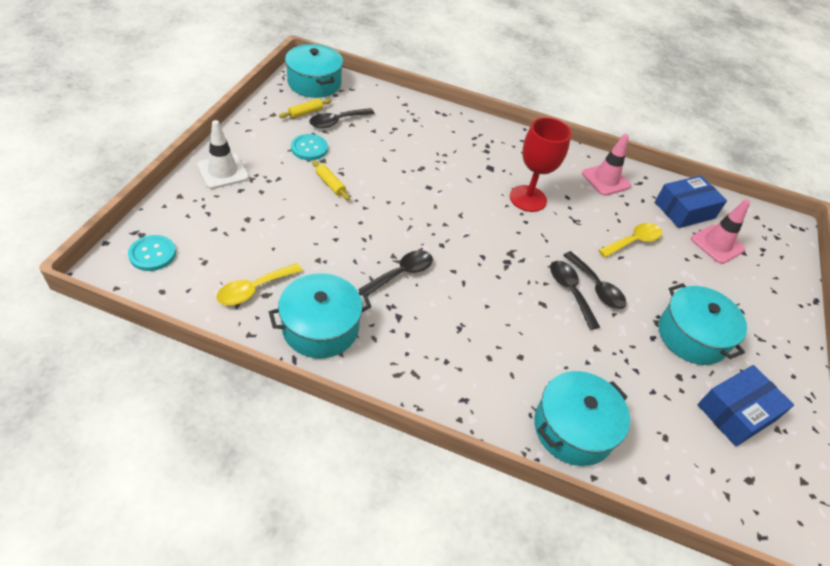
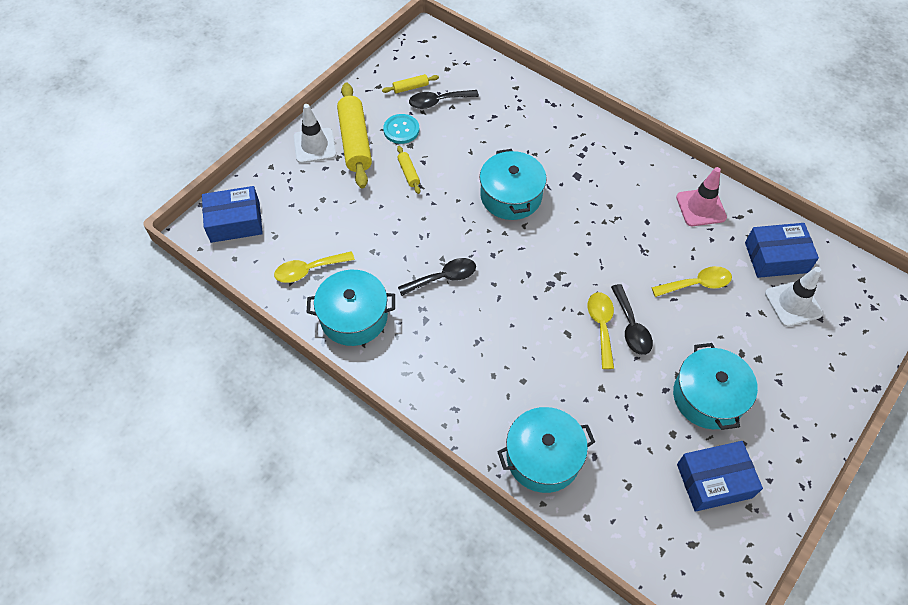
camera: 25 degrees right, 10 degrees up
(152, 254) = (235, 222): turquoise button -> blue box
(265, 163) = (355, 142): none -> yellow rolling pin
(314, 83) = (430, 52): turquoise pot -> turquoise pot (511, 196)
(528, 198) = (602, 217): red goblet -> none
(570, 291) = (601, 326): black spoon -> yellow spoon
(717, 244) = (793, 303): pink traffic cone -> white traffic cone

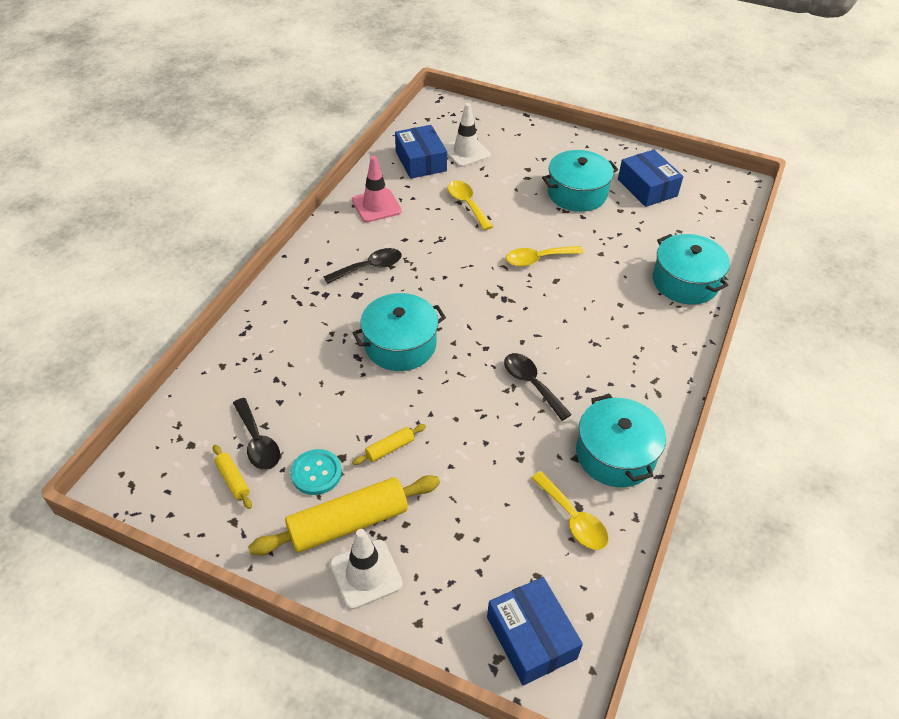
camera: 105 degrees left, 10 degrees down
(631, 327) = (530, 240): black spoon -> black spoon (369, 267)

